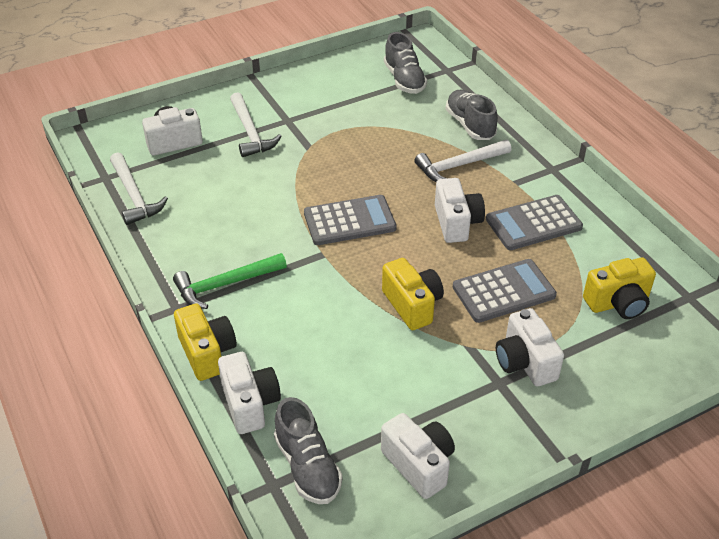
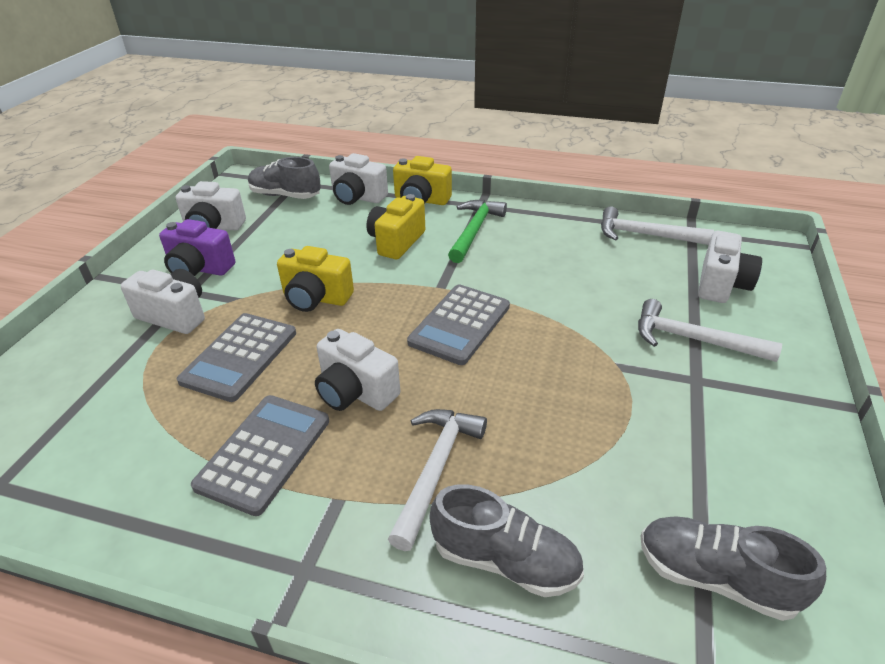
camera: 135 degrees right, 5 degrees down
(473, 406) = (199, 269): none -> purple camera
(618, 303) = (98, 421): yellow camera -> yellow camera (396, 242)

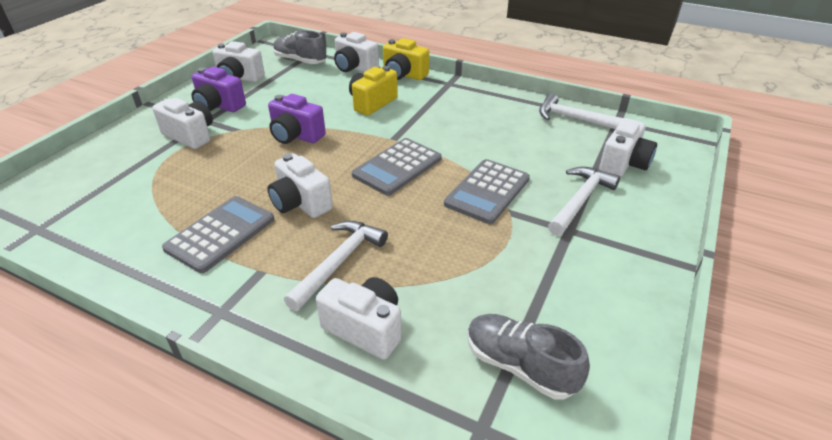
camera: 10 degrees right, 0 degrees up
(240, 357) = (226, 169): grey calculator -> grey calculator (487, 191)
(316, 298) = (296, 136): yellow camera -> purple camera
(474, 231) = (437, 101): green hammer -> none
(505, 560) = (365, 329): grey shoe -> white camera
(693, 339) = (580, 201): white hammer -> white hammer turned 90 degrees clockwise

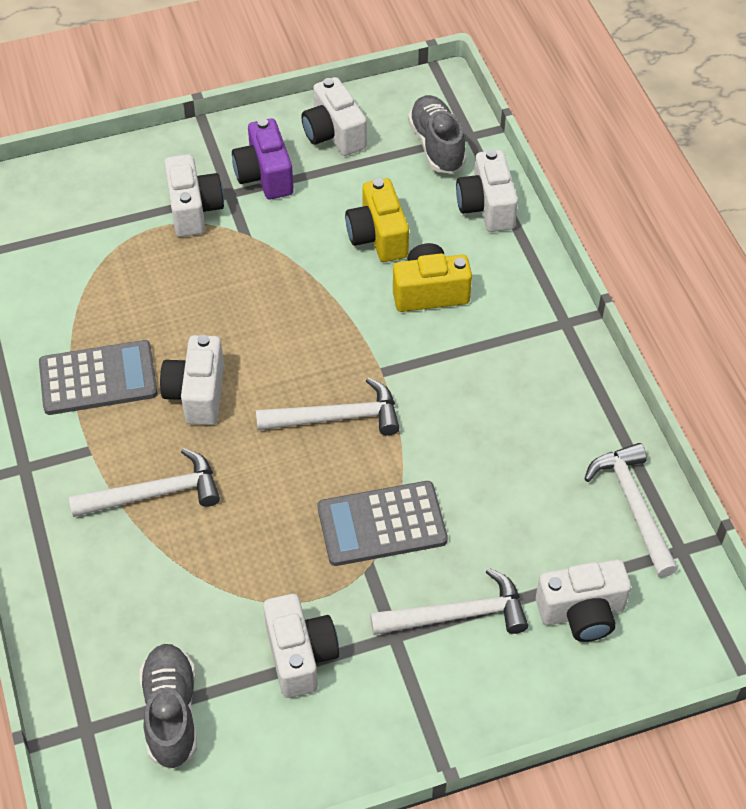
camera: 45 degrees right, 15 degrees up
(296, 136) = (291, 288): purple camera -> none
(365, 329) = (103, 577): white camera -> white camera (300, 655)
(397, 167) = (337, 417): grey calculator -> white hammer
(403, 75) = (529, 264): yellow camera -> yellow camera (378, 236)

